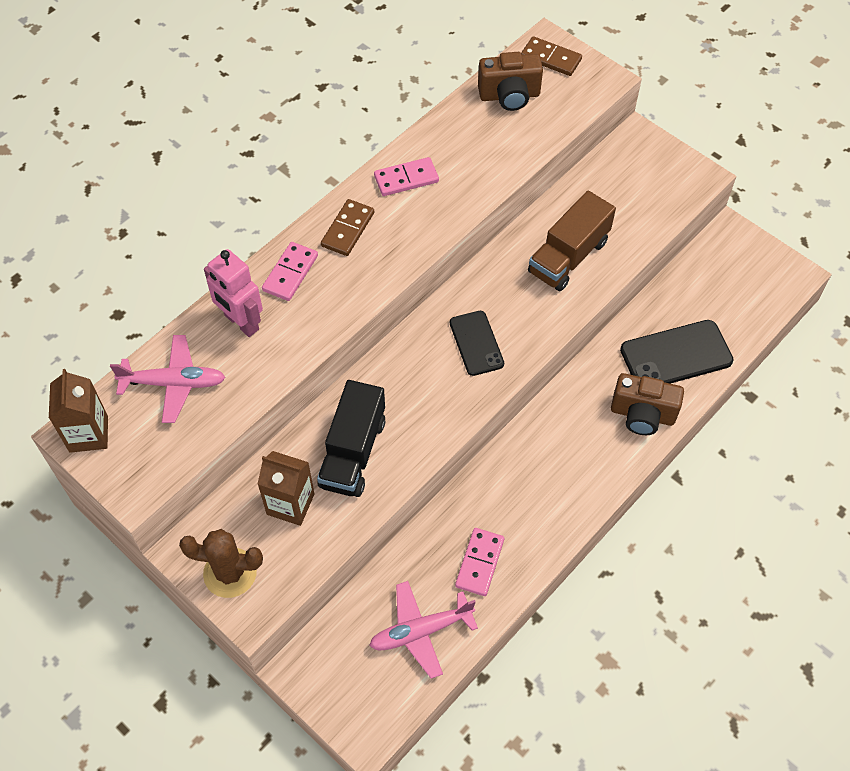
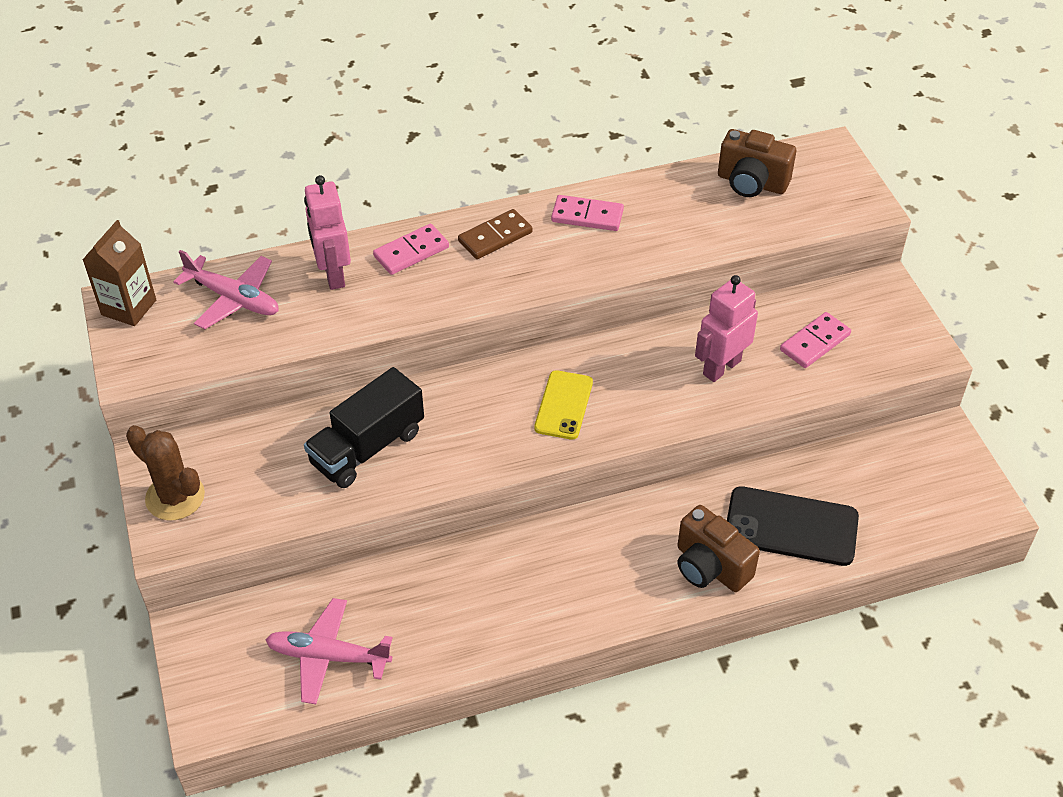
camera: 30 degrees right, 10 degrees down
(290, 504) = (275, 465): brown carton -> none
(476, 343) = (563, 405): black phone -> yellow phone
(480, 563) = (433, 623): pink domino -> pink domino (815, 342)
(551, 58) = (823, 165): brown domino -> none
(568, 257) = (721, 367): brown truck -> pink robot

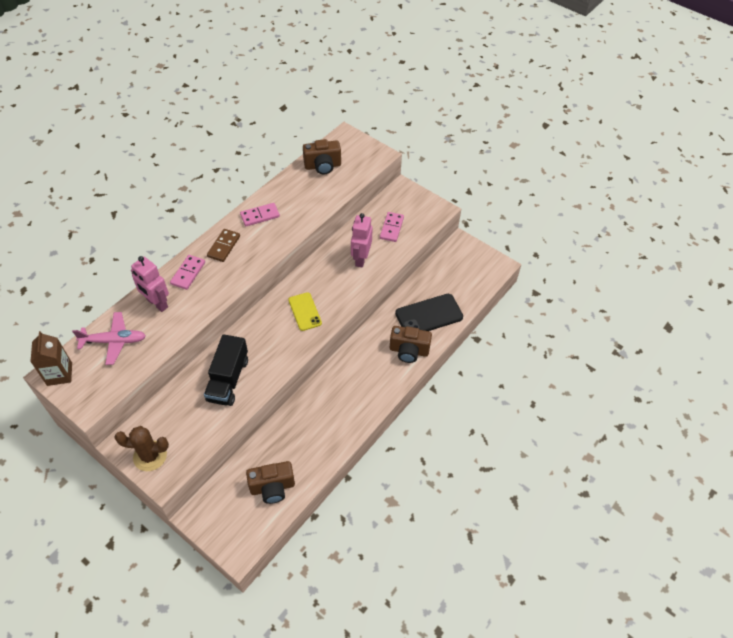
camera: 35 degrees left, 5 degrees up
(328, 656) = (272, 487): pink plane -> brown camera

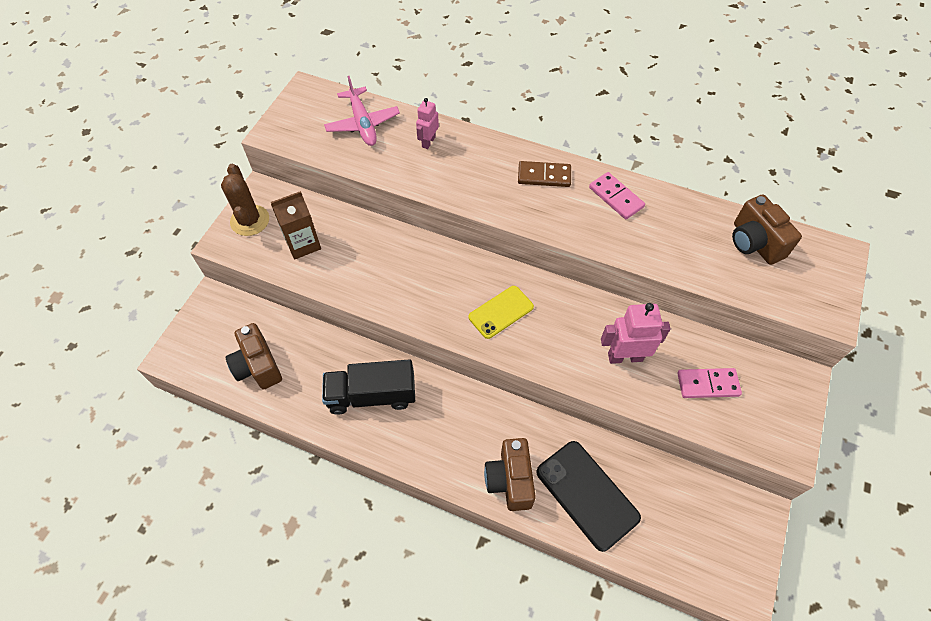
camera: 75 degrees right, 5 degrees up
(59, 374) = (308, 96): brown carton -> brown carton (303, 244)
(157, 303) = (428, 142): pink robot -> pink robot, size x0.61
(188, 273) = (485, 155): pink domino -> none
(228, 380) = (368, 260): black truck -> black truck (372, 395)

